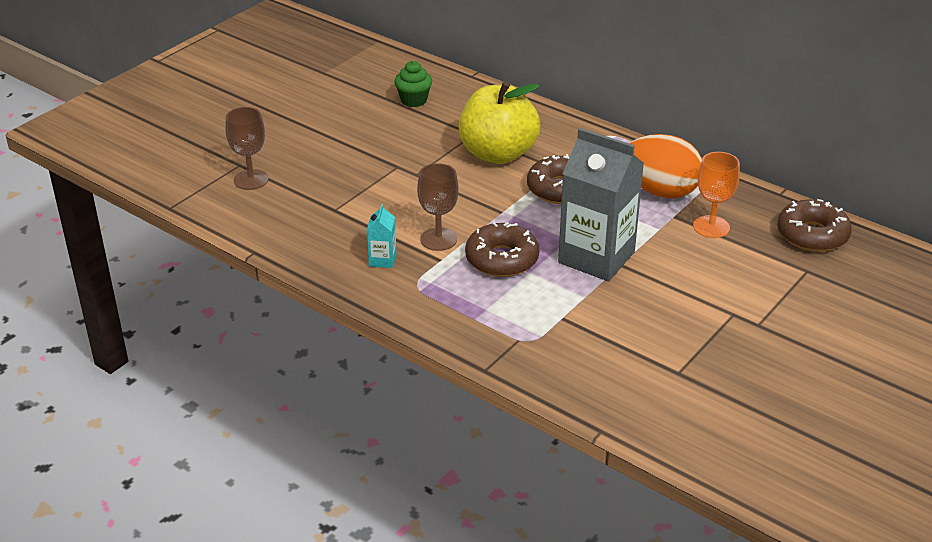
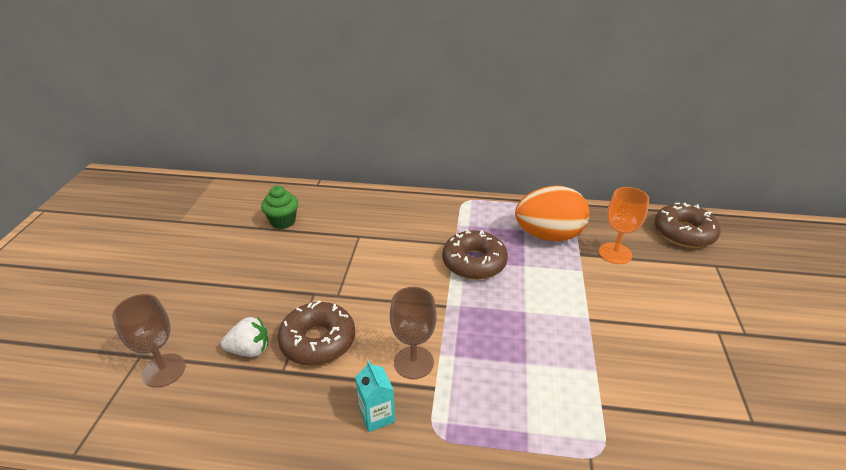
camera: 30 degrees left, 0 degrees up
(319, 188) = (250, 350): none -> white strawberry
(498, 154) = (395, 247): yellow apple -> none
(502, 259) = (490, 360): brown donut -> brown donut (318, 341)
(596, 257) = (564, 320): grey carton -> none

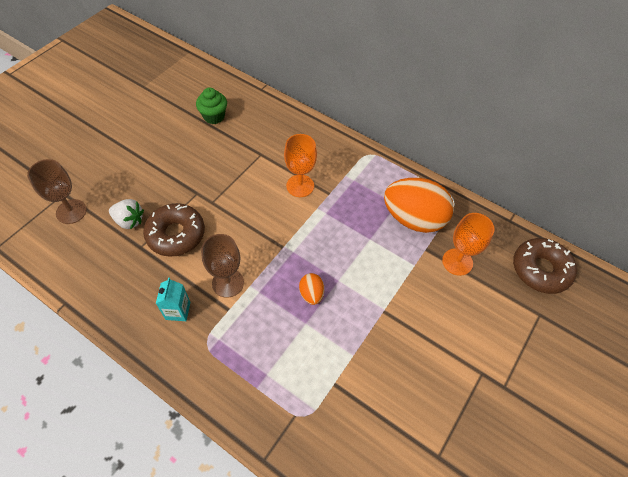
camera: 25 degrees right, 20 degrees up
(420, 248) = (300, 186): none -> orange goblet
(474, 262) = (332, 218): brown donut -> none
(509, 334) = (311, 294): none -> orange egg

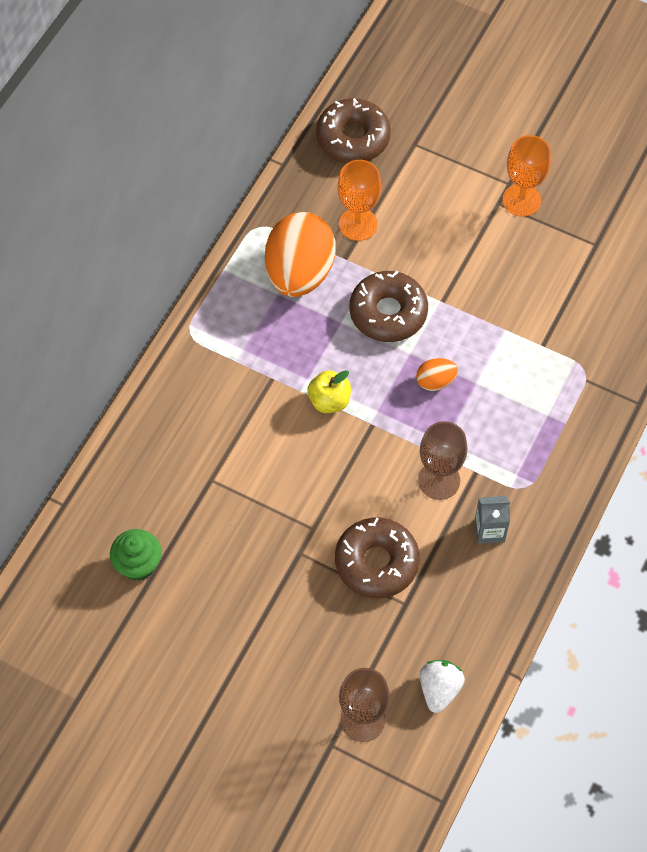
camera: 95 degrees left, 5 degrees up
(129, 221) = (365, 632): white strawberry -> white strawberry (439, 689)
(178, 310) = (489, 530): turquoise carton -> grey carton
(300, 186) = (264, 417): orange goblet -> orange goblet (521, 200)
(306, 223) = (329, 401): none -> yellow apple
(376, 271) = (388, 313): none -> brown donut

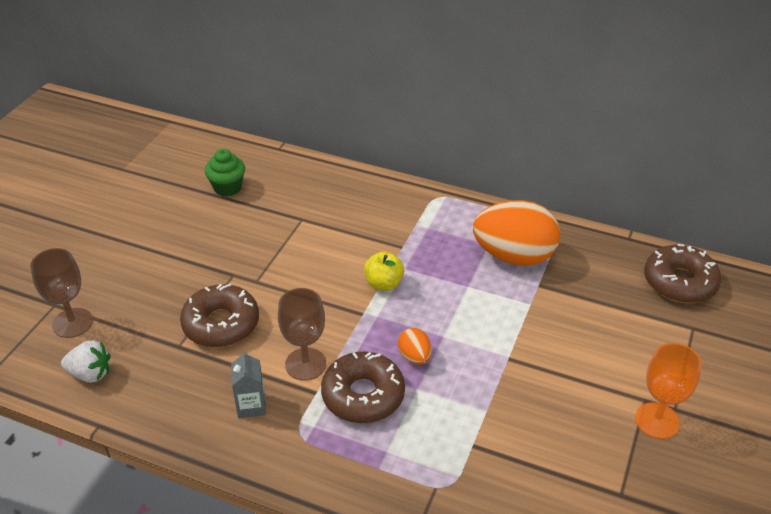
camera: 85 degrees right, 20 degrees down
(358, 224) = (580, 291): orange goblet -> none
(388, 313) = (485, 318): brown donut -> brown donut (363, 395)

